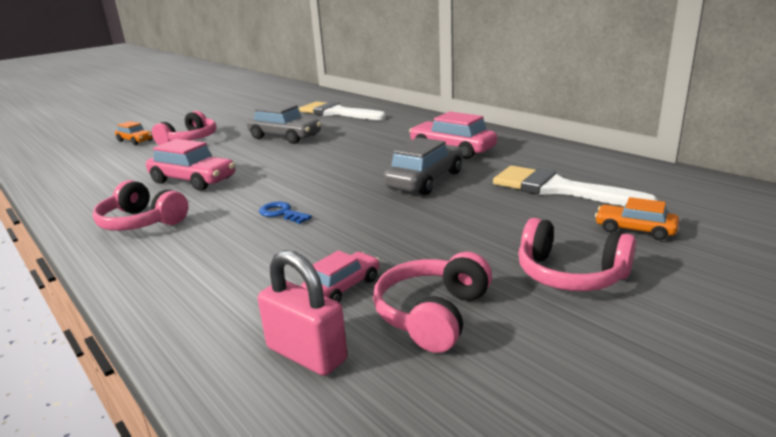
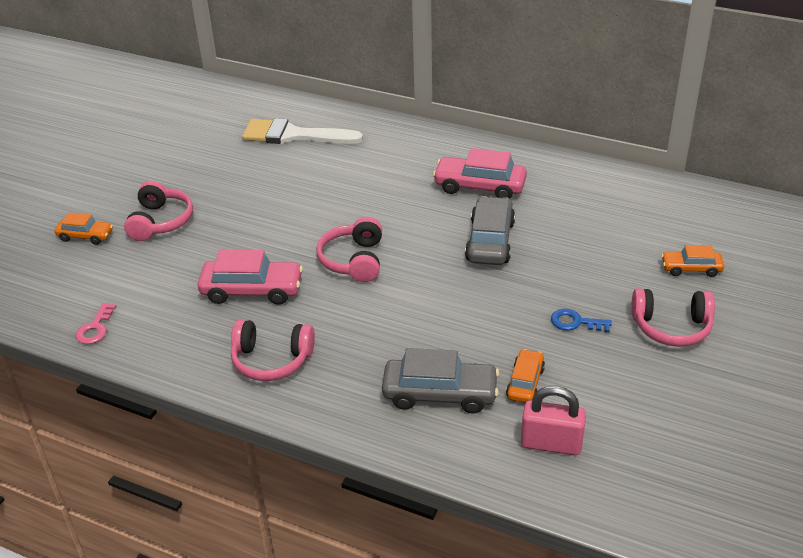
camera: 25 degrees left, 15 degrees up
(61, 183) = (95, 328): none -> pink key
(281, 213) = (397, 316): blue key -> blue key (575, 322)
(285, 137) = (276, 195): grey car -> grey car (440, 394)
(342, 287) = (525, 383): pink car -> orange car
(432, 314) = (606, 388): pink headphones -> pink headphones (353, 260)
(558, 189) = (611, 230): white brush -> none

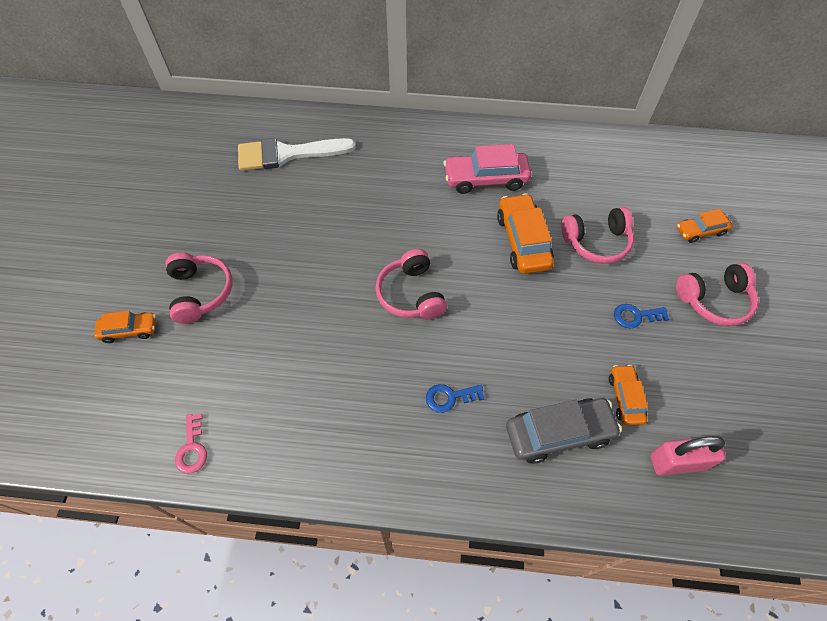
camera: 20 degrees left, 20 degrees up
(252, 290) = (331, 356): pink car -> none
(271, 360) = (387, 438): pink headphones -> pink headphones (596, 242)
(347, 344) = (449, 397): none -> blue key
(490, 241) = (523, 241): grey car -> orange car

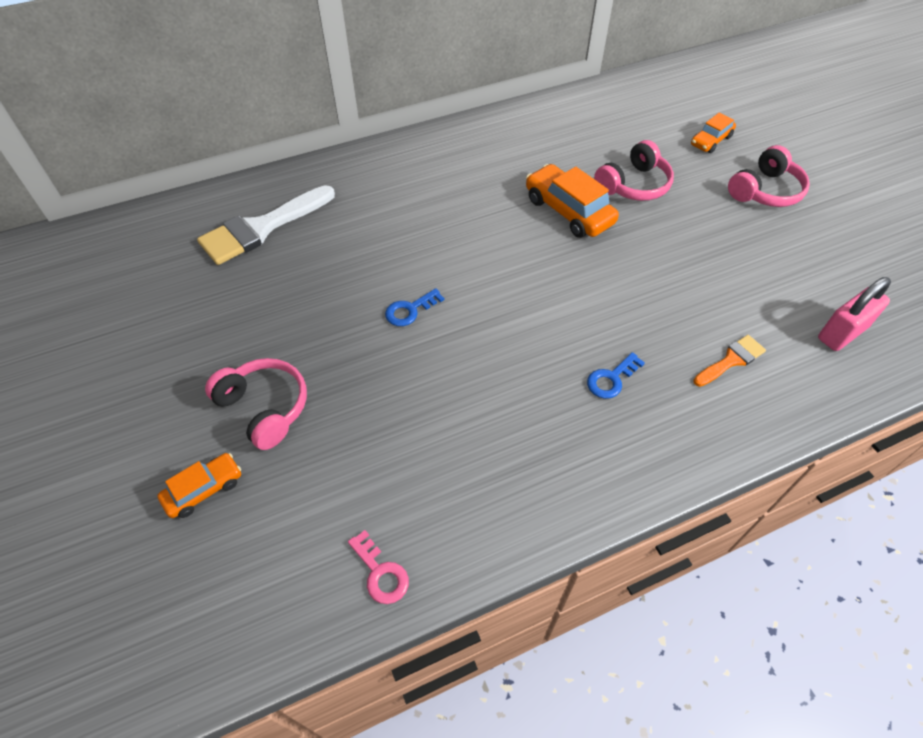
camera: 30 degrees left, 5 degrees down
(411, 294) = (500, 304): pink headphones -> none
(485, 179) = (491, 171): pink car -> none
(559, 433) = (731, 360): grey car -> orange brush
(625, 398) = (760, 302): orange car -> none
(635, 316) = (715, 231): blue key -> blue key (410, 310)

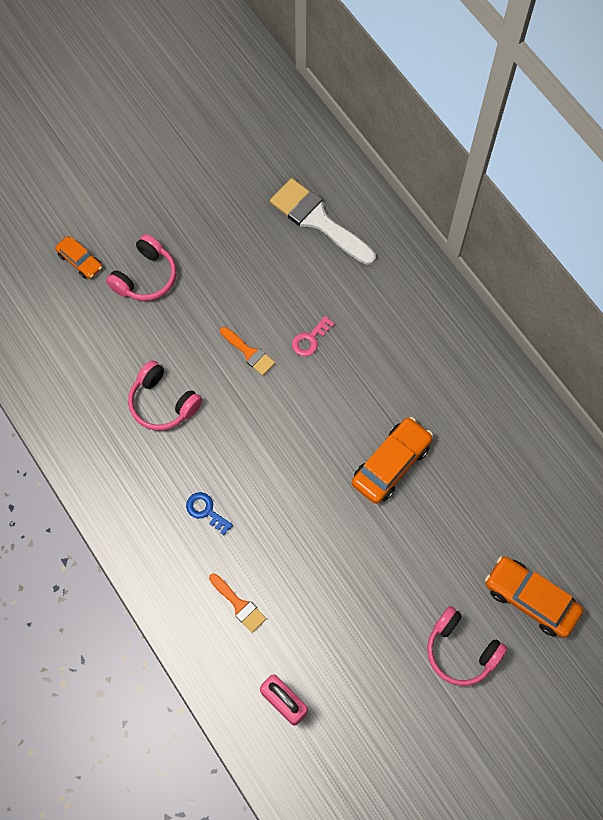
camera: 80 degrees right, 15 degrees up
(381, 573) = (37, 379): pink key -> pink key (310, 339)
(410, 310) = (249, 352): blue key -> orange brush
(634, 185) = (441, 522): pink headphones -> pink headphones (163, 403)
(710, 141) = (530, 599): orange car -> orange car, size x1.70

